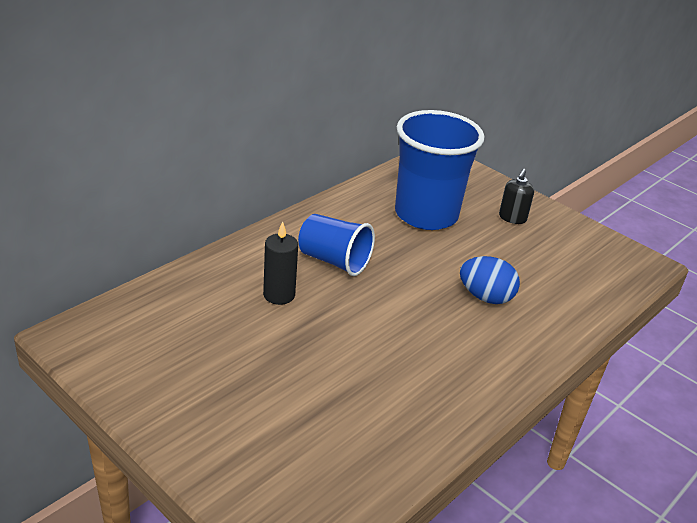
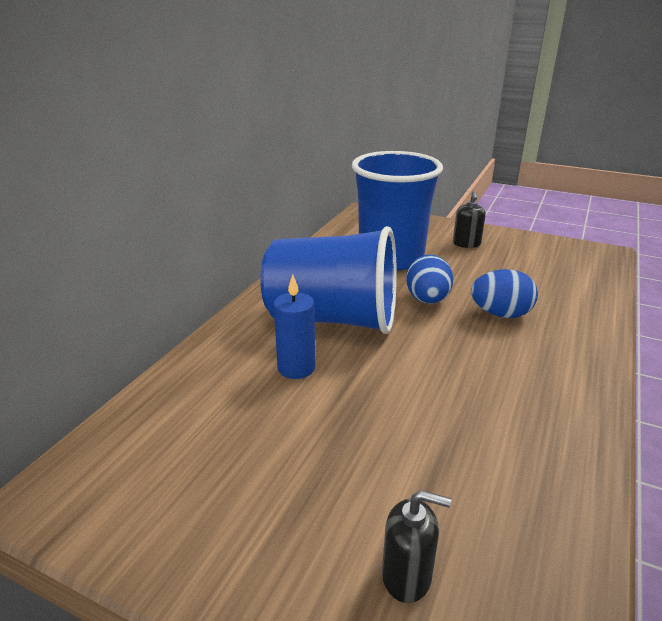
camera: 15 degrees left, 5 degrees down
(271, 452) = (407, 576): none -> black soap dispenser
(279, 295) = (296, 368): black candle -> blue candle
(334, 261) = (333, 318): blue cup -> blue cup, size x1.69
(429, 266) = (427, 300): none -> blue egg

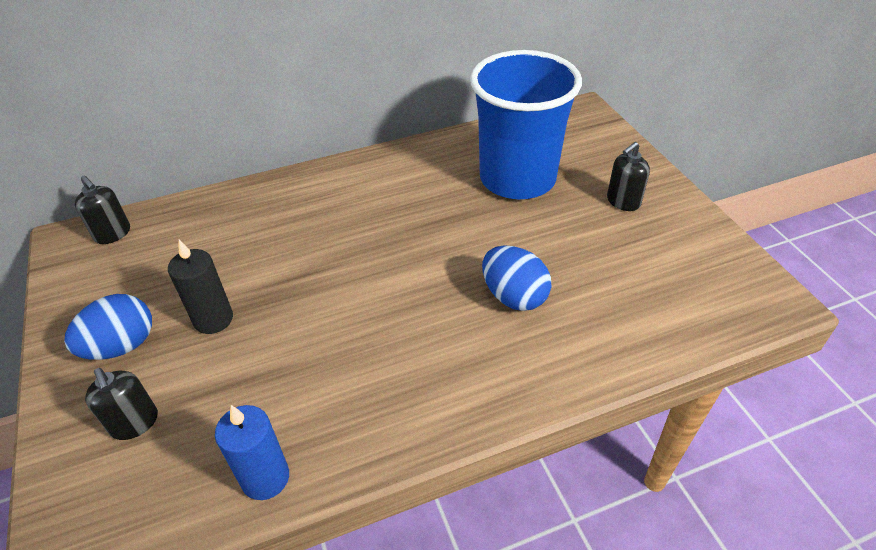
camera: 45 degrees right, 15 degrees up
(101, 459) = (113, 234): none -> black soap dispenser
(296, 368) = (286, 241): blue candle -> blue candle (265, 478)
(332, 453) = (213, 319): none -> black candle
(333, 318) = (373, 214): blue cup -> none
(427, 300) = (474, 242): blue egg -> blue egg (122, 346)

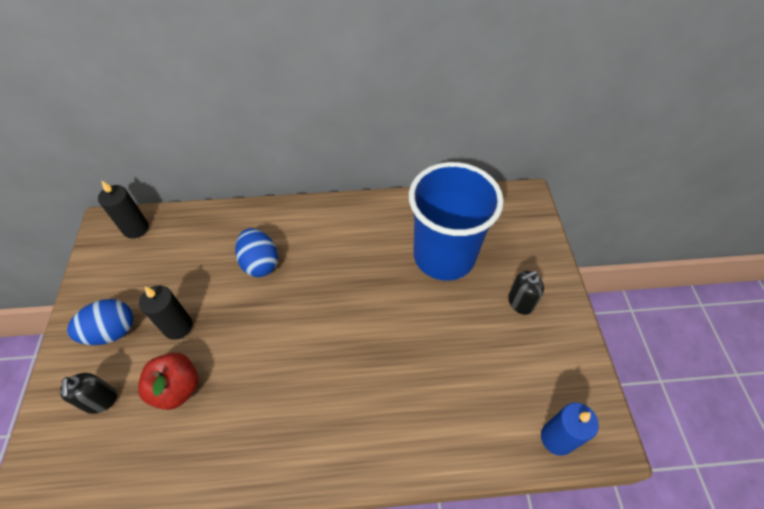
camera: 15 degrees right, 10 degrees up
(113, 234) = (136, 228): black soap dispenser -> black candle
(239, 382) = (177, 388): none -> red apple
(265, 478) = (168, 476): blue candle -> blue candle (557, 438)
(514, 296) = (397, 371): blue egg -> blue egg (260, 263)

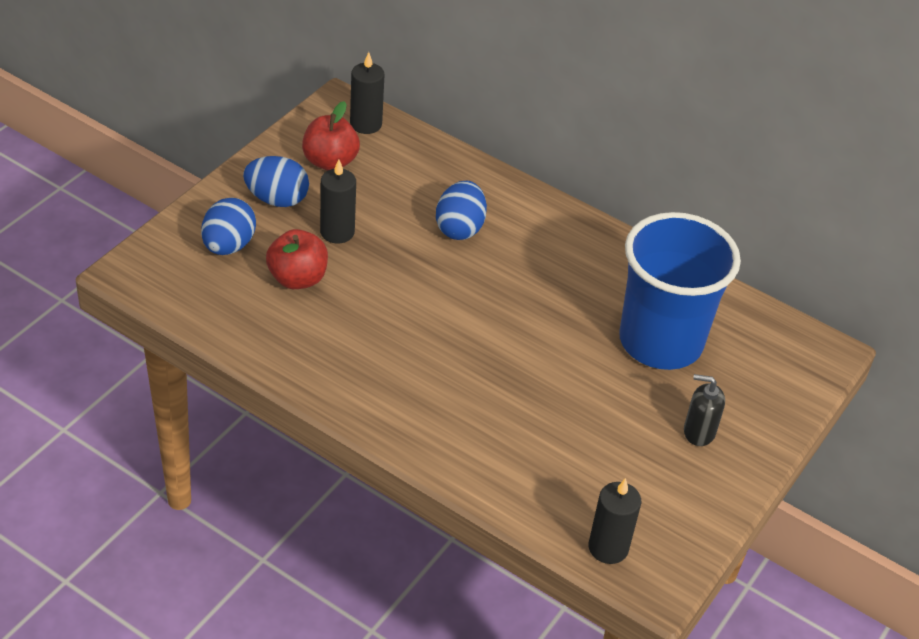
camera: 35 degrees right, 10 degrees down
(100, 400) = (228, 246): black soap dispenser -> blue egg
(131, 274) = (330, 162): none -> red apple
(557, 438) = (608, 548): blue candle -> black candle

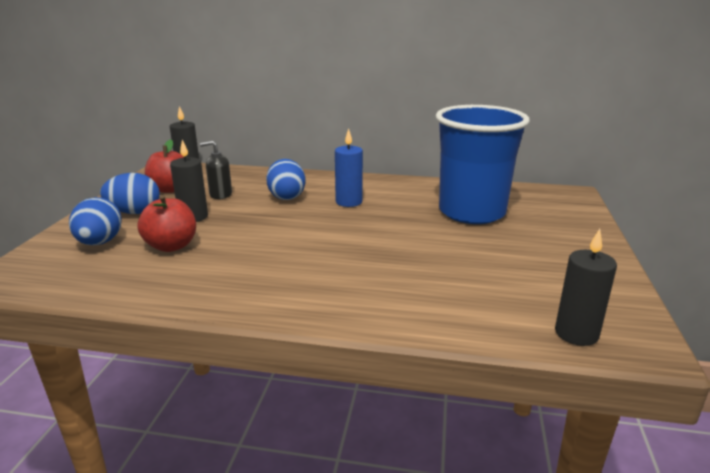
camera: 20 degrees left, 20 degrees down
(527, 266) = (349, 202): none -> blue candle
(699, 432) = (550, 246): black soap dispenser -> black soap dispenser (220, 194)

